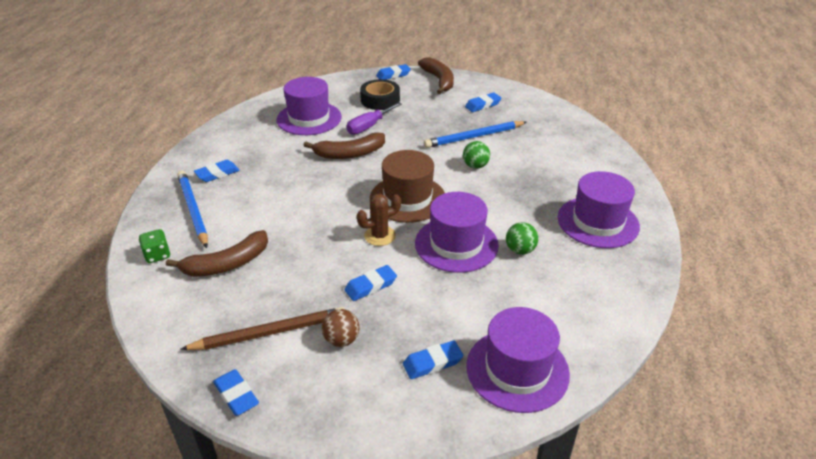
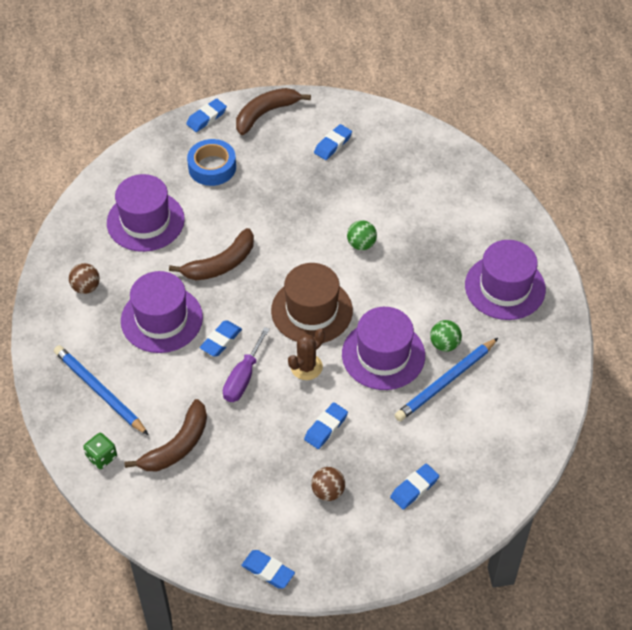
camera: 20 degrees left, 15 degrees up
(217, 174) = (93, 335): blue eraser -> blue eraser (221, 341)
(235, 145) = (86, 287): none -> brown ball
(269, 333) = (261, 505): brown pencil -> none
(369, 126) = (220, 215): purple screwdriver -> purple screwdriver (243, 378)
(380, 100) = (212, 167): black tape -> blue tape
(439, 80) = (265, 113): brown banana -> brown banana turned 90 degrees counterclockwise
(474, 137) = (343, 200): blue pencil -> blue pencil (446, 381)
(517, 369) = (484, 472): purple hat -> purple hat (161, 319)

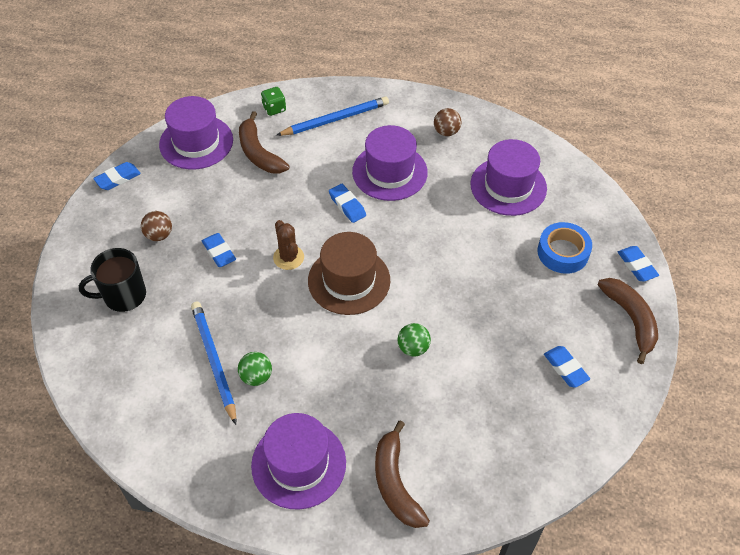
camera: 110 degrees right, 0 degrees up
(221, 264) = (434, 227): brown banana -> brown banana (395, 483)
(243, 378) = (301, 210): purple screwdriver -> none
(383, 355) = (271, 320): purple hat -> purple hat (196, 142)
(414, 488) = (123, 296): blue eraser -> black mug

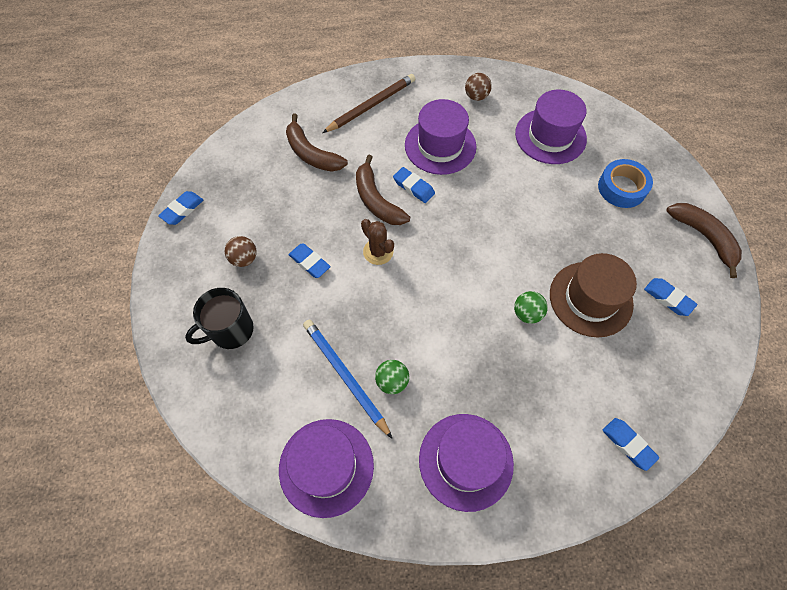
camera: 15 degrees left, 10 degrees up
(196, 142) = (247, 156): purple hat -> purple hat (326, 467)
(274, 108) = (310, 107): green dice -> none
(335, 119) = (371, 106): blue pencil -> brown pencil
(349, 280) = (443, 261): brown hat -> brown hat (590, 299)
(395, 483) = (563, 455): brown banana -> brown banana (376, 200)
(636, 266) = (688, 185): blue eraser -> blue eraser (628, 444)

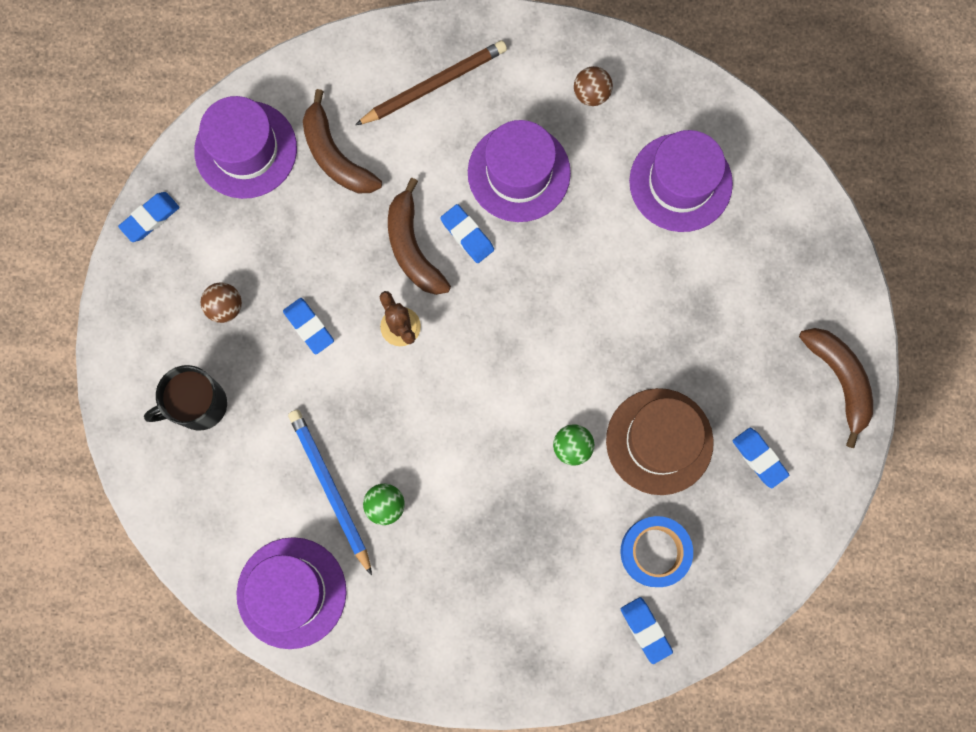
camera: 10 degrees right, 15 degrees up
(465, 461) = (452, 615): purple hat -> purple hat (246, 149)
(622, 188) = (754, 285): blue tape -> blue tape (654, 552)

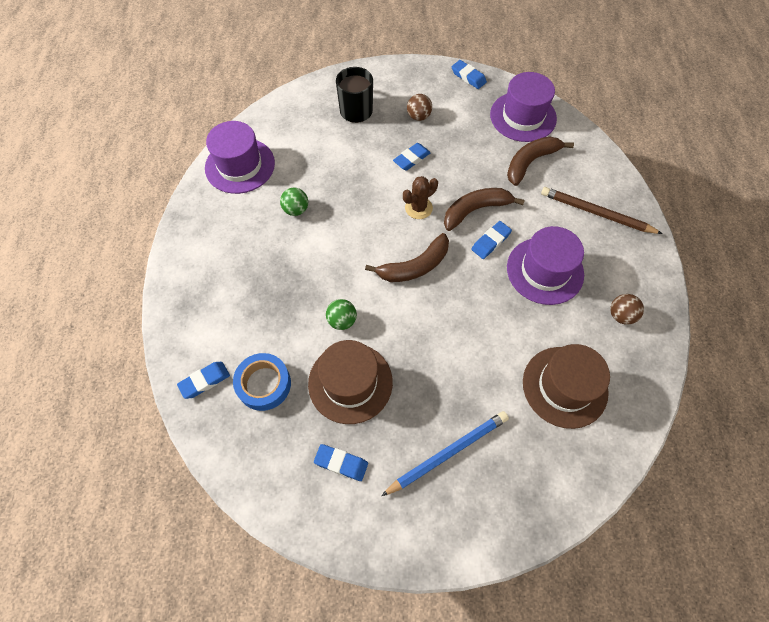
camera: 85 degrees right, 15 degrees down
(330, 489) = (306, 179): blue pencil -> blue pencil (447, 453)
(434, 85) = (596, 213): brown pencil -> brown pencil turned 150 degrees clockwise
(680, 182) = (564, 386): purple hat -> brown hat
(759, 458) = (341, 463): blue eraser -> blue eraser turned 60 degrees clockwise
(840, 380) = (415, 533): brown banana -> brown banana (415, 266)

